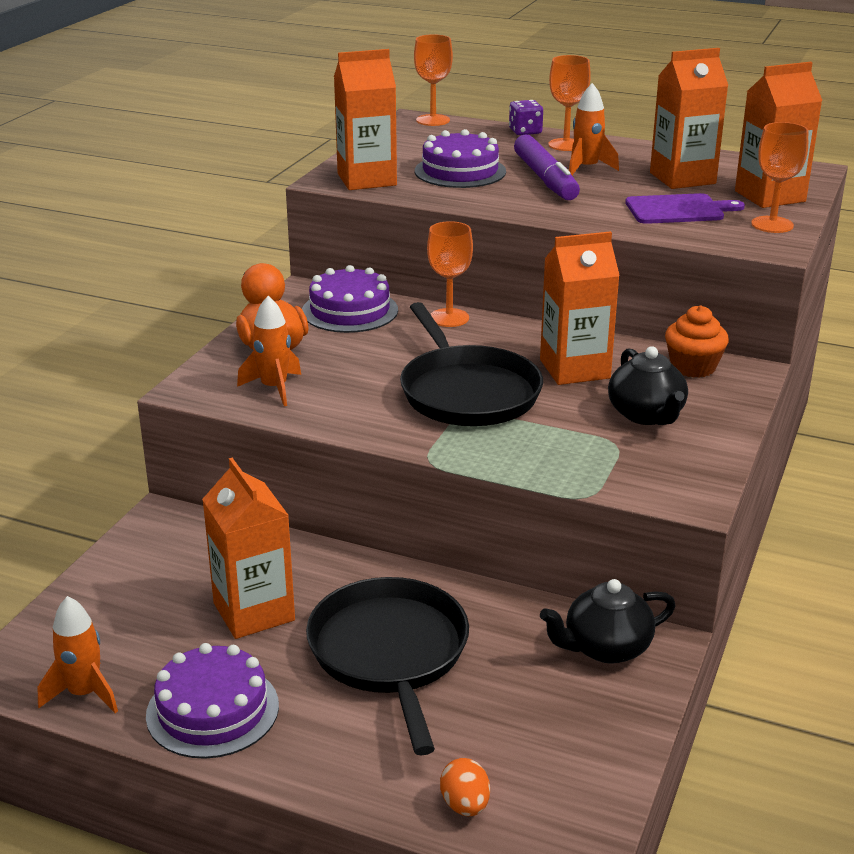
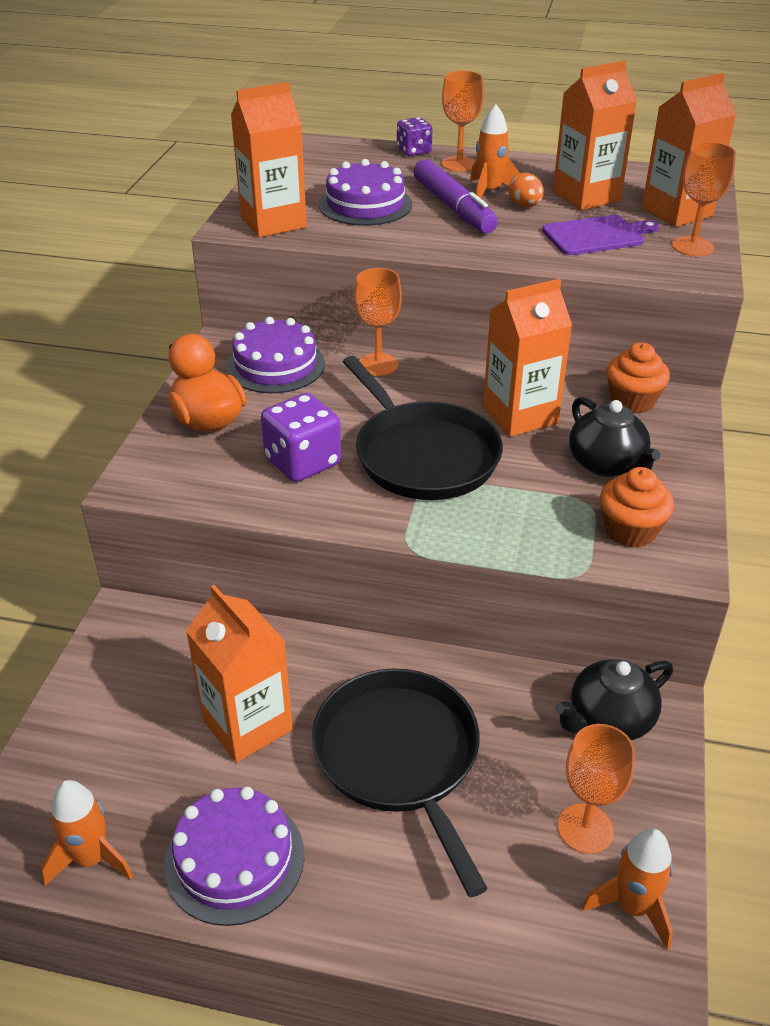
camera: 10 degrees left, 10 degrees up
(274, 388) = (223, 472): orange rocket -> orange rocket (632, 907)
(350, 387) = (302, 462): none -> purple dice
(433, 120) = (317, 143): orange goblet -> orange goblet (585, 828)
(465, 805) = (525, 940): orange egg -> orange egg (525, 206)
(649, 468) = (630, 530): none -> orange cupcake

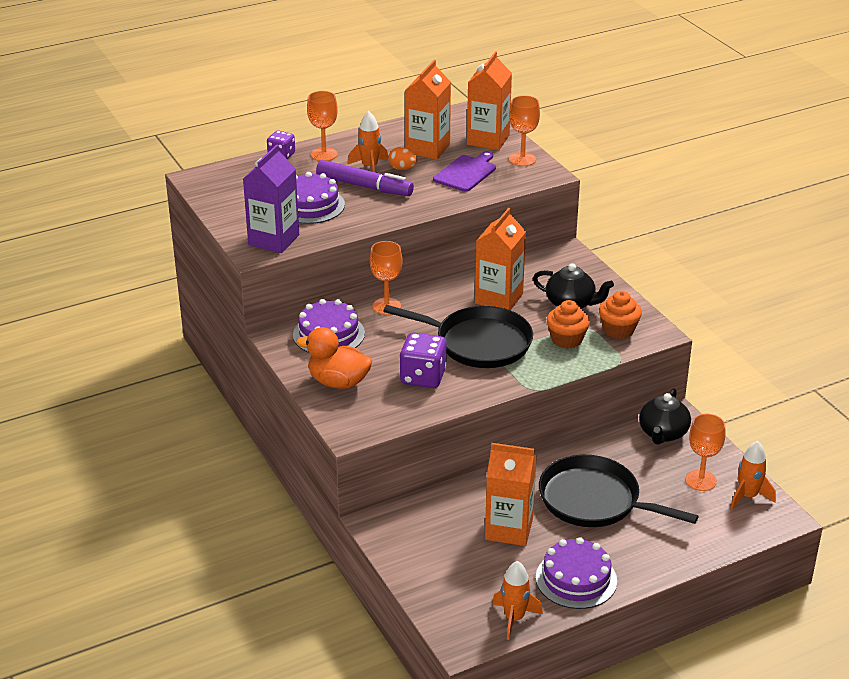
camera: 40 degrees left, 5 degrees down
(273, 222) = (274, 240): orange carton -> purple carton
(632, 401) = (543, 264): orange cupcake -> orange cupcake (566, 339)

